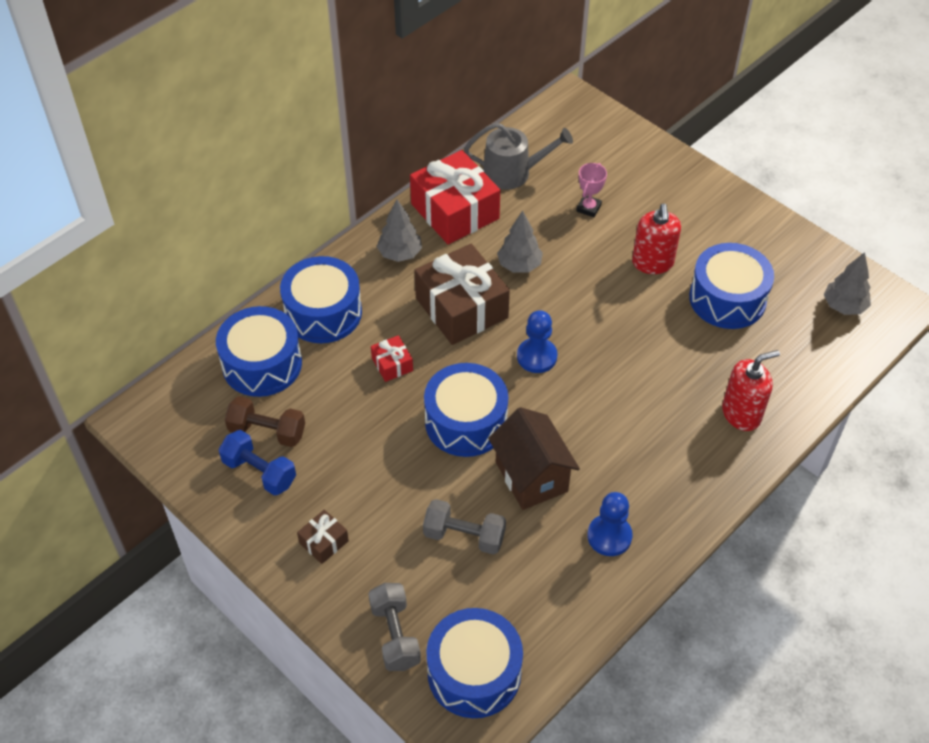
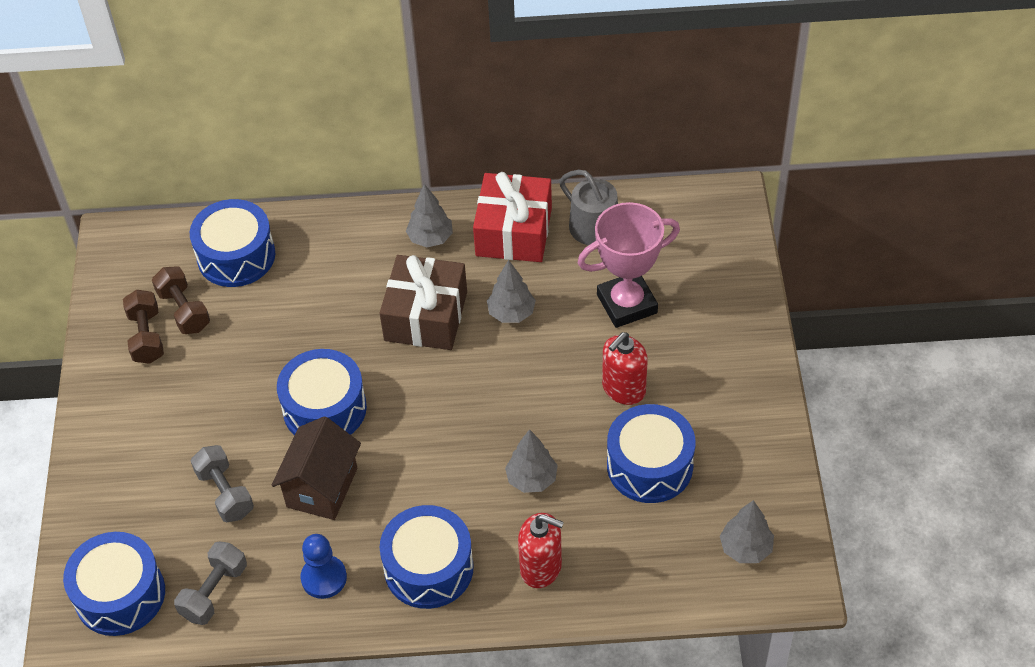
camera: 45 degrees right, 0 degrees up
(259, 472) = (147, 337): blue dumbbell -> brown dumbbell
(323, 312) = (321, 246): blue drum -> blue drum (428, 568)
(324, 542) = (131, 421): brown gift -> none
(392, 364) = (324, 324): red gift -> none
(395, 635) = (101, 524): grey dumbbell -> grey dumbbell (214, 592)
(537, 356) = (436, 398): blue pawn -> none
(588, 208) = (627, 304): pink trophy -> pink trophy, size x2.14
(665, 362) = (531, 479): none -> grey tree

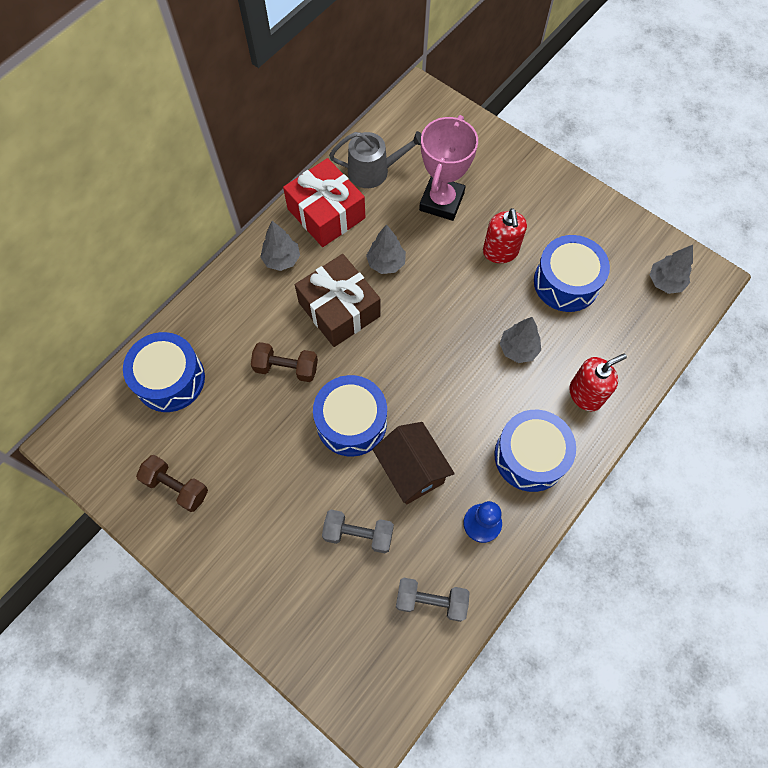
camera: 50 degrees left, 15 degrees up
(120, 595) = (377, 666): blue drum -> none
(184, 310) = (180, 446): brown dumbbell -> brown dumbbell (286, 368)
(214, 592) = (431, 601): grey dumbbell -> grey dumbbell turned 60 degrees counterclockwise

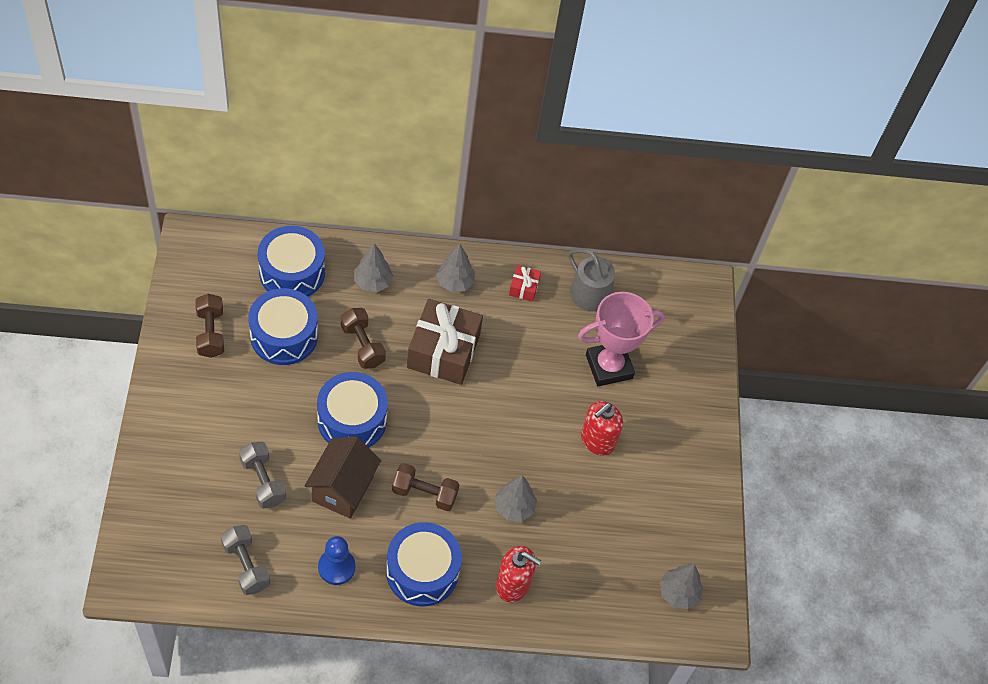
camera: 45 degrees right, 10 degrees down
(326, 213) = (524, 288): red gift -> red gift, size x0.45
(386, 263) = (514, 360): grey tree -> grey tree (372, 282)
(460, 408) = (424, 493): none -> brown dumbbell
(566, 282) = (610, 510): blue drum -> blue drum (284, 336)

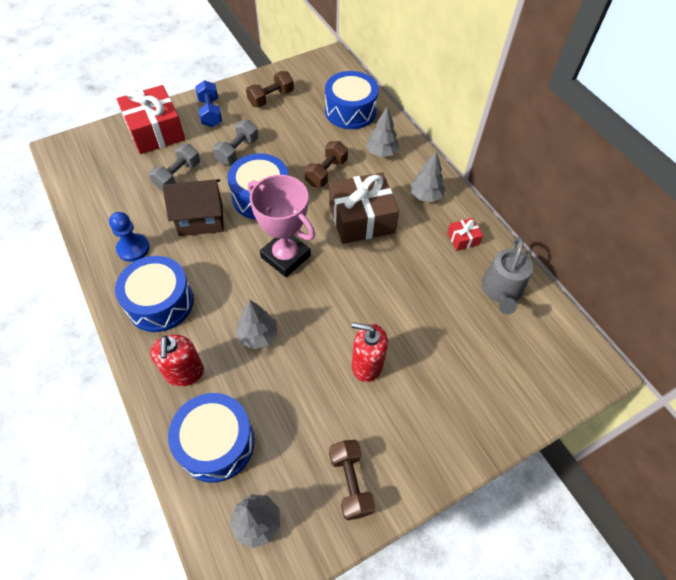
camera: 65 degrees right, 0 degrees up
(173, 472) = (155, 131): none -> red gift
(186, 403) = (210, 112): none -> blue dumbbell
(246, 566) = (106, 199): grey dumbbell -> grey dumbbell (237, 151)
(284, 336) = (298, 131): blue drum -> blue drum (216, 443)
(424, 493) = (230, 269): brown dumbbell -> brown dumbbell (350, 482)
(609, 366) = (446, 335): pink trophy -> pink trophy (285, 256)

